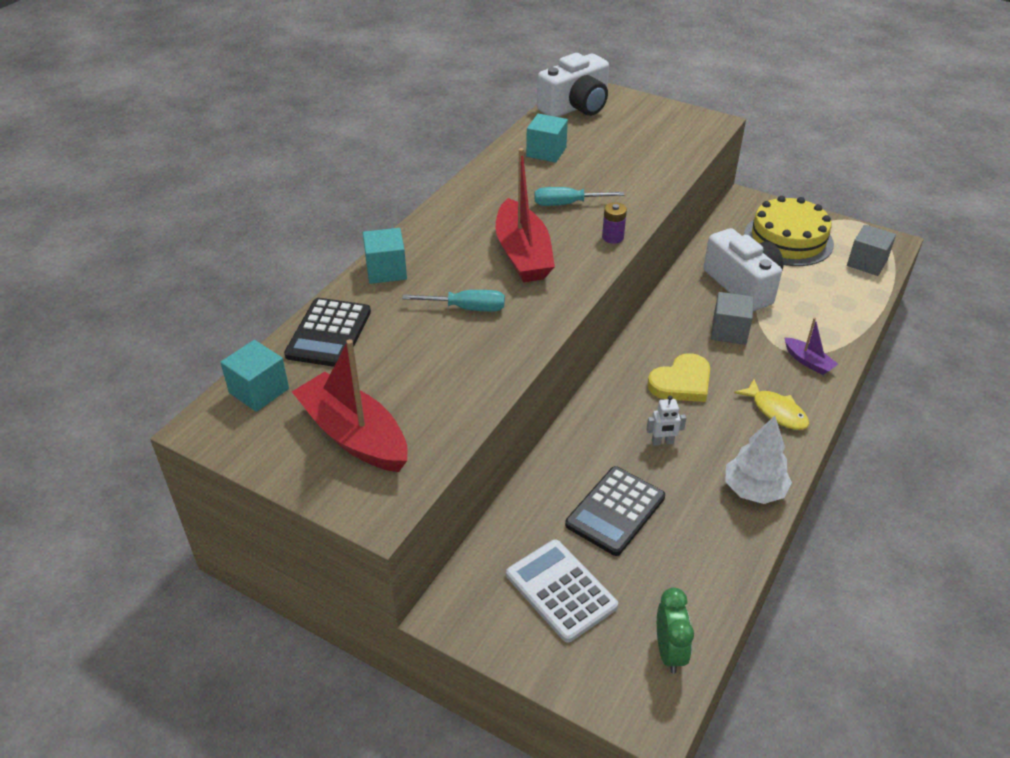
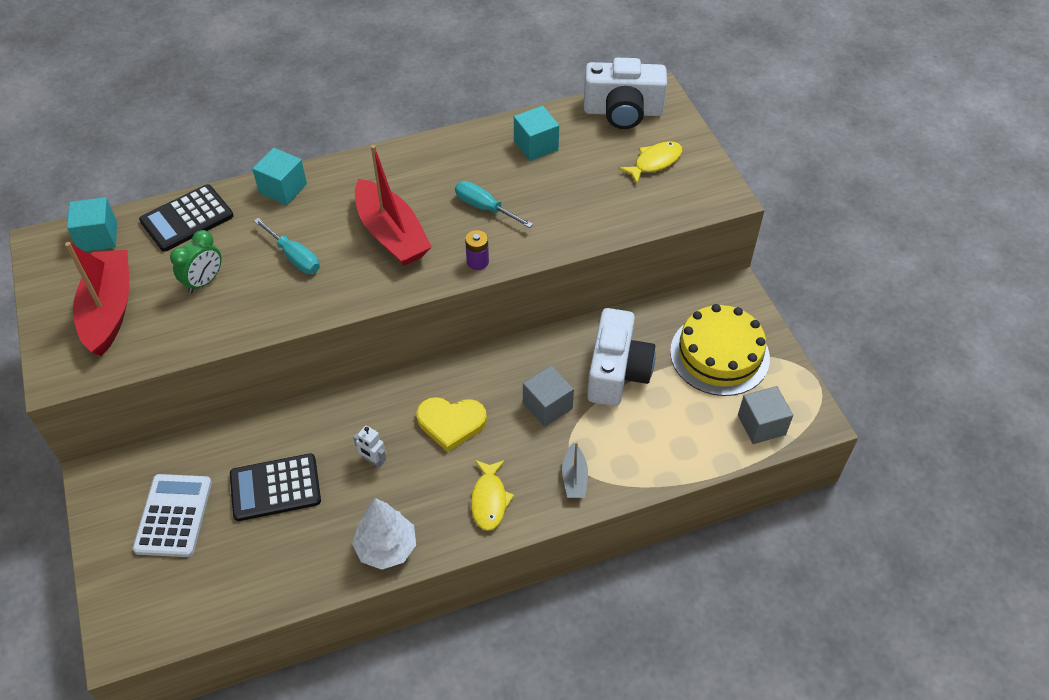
camera: 40 degrees right, 10 degrees up
(522, 254) = (391, 234): red boat -> red boat turned 60 degrees counterclockwise
(641, 124) = (655, 162): none -> yellow fish
(669, 652) = (183, 611): green clock -> green clock (204, 282)
(808, 362) = (574, 478): purple boat -> grey boat

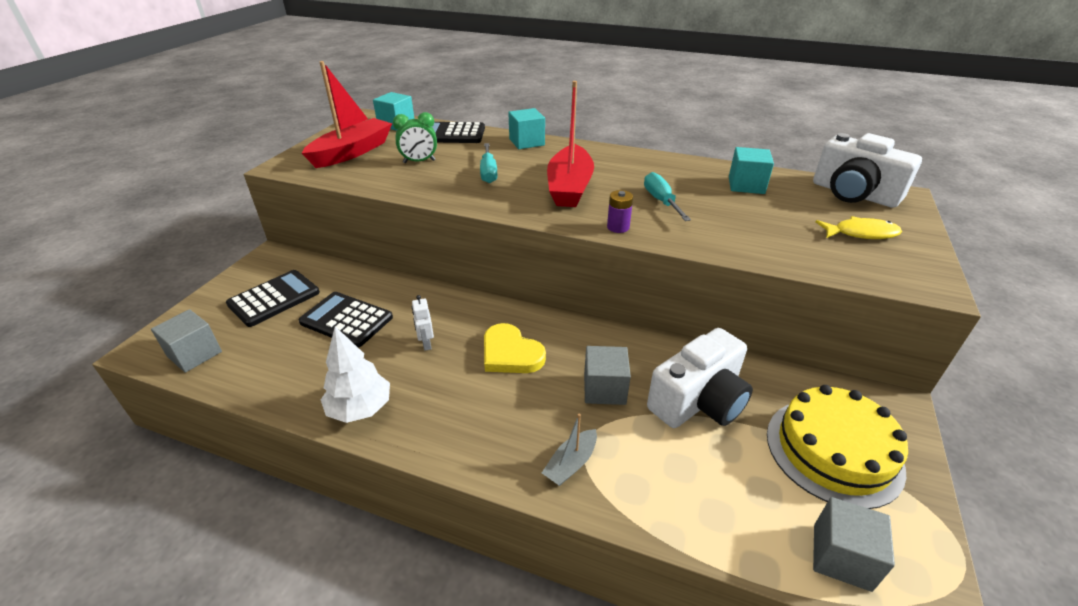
camera: 40 degrees right, 15 degrees down
(173, 516) = (274, 298): white calculator -> black calculator
(177, 612) = (194, 354): none -> grey cube
(489, 500) = (477, 429): yellow fish -> none

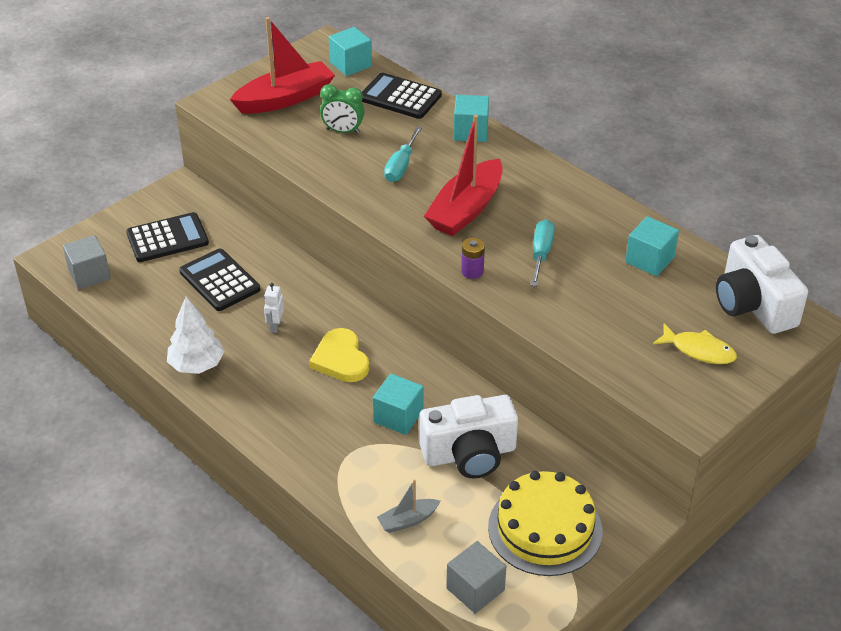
camera: 25 degrees right, 5 degrees up
(571, 463) = (329, 461): grey boat -> grey boat (408, 520)
(604, 389) = (398, 416): grey cube -> turquoise cube

